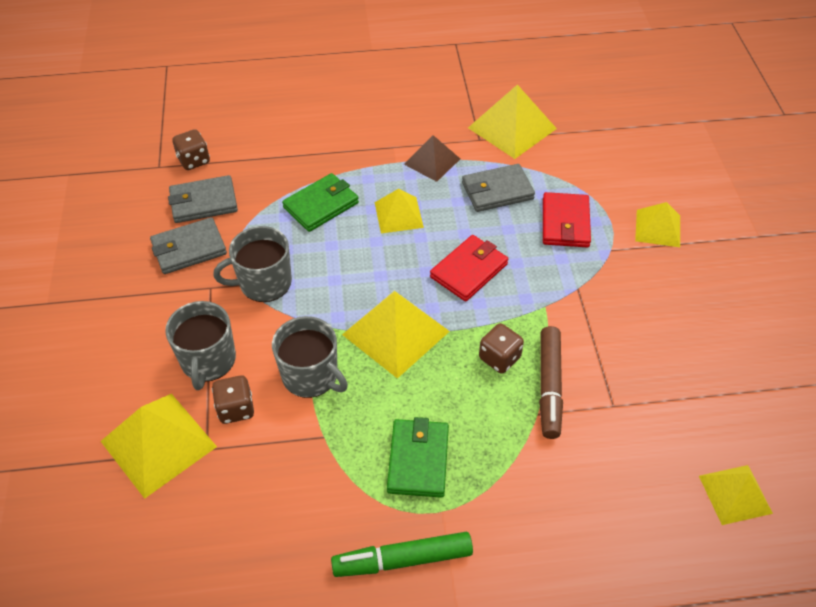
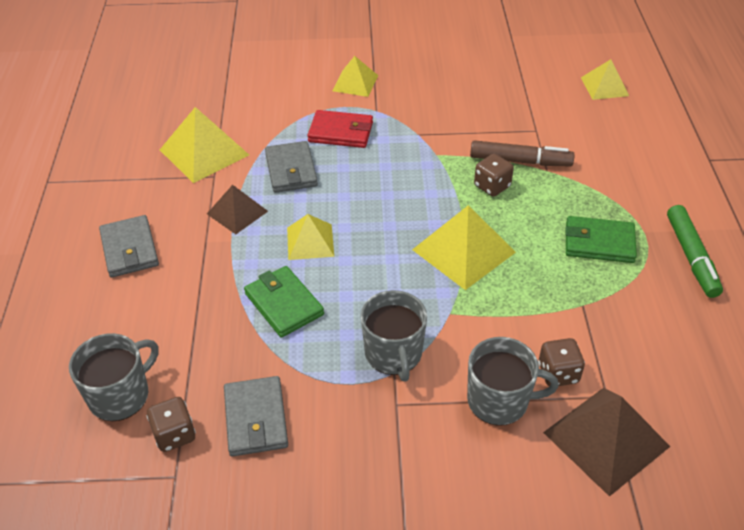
camera: 85 degrees left, 5 degrees down
(158, 443) = (606, 439): yellow pyramid -> brown pyramid
(189, 249) = (333, 429): grey wallet -> grey wallet (130, 249)
(311, 376) = (515, 314): grey mug -> grey mug (120, 395)
(469, 270) = (391, 197): red wallet -> none

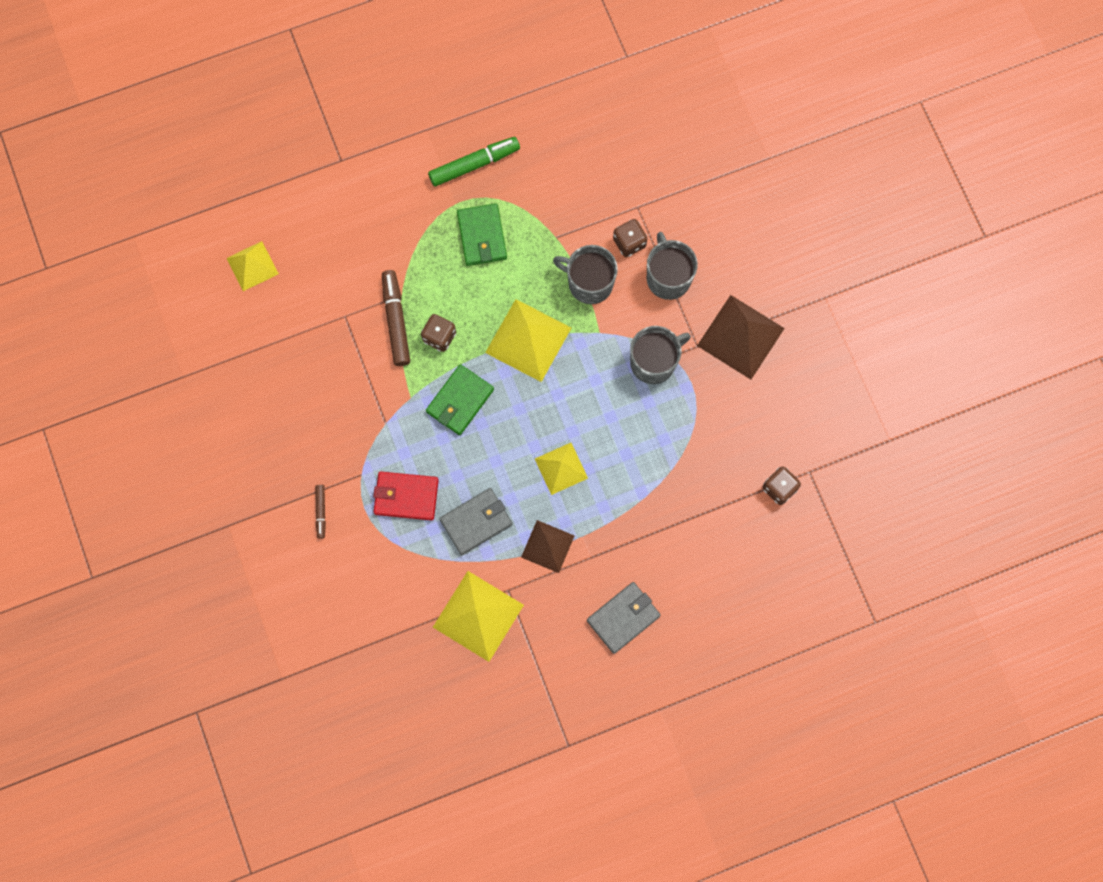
camera: 110 degrees left, 30 degrees up
(120, 395) = (763, 544): grey mug -> grey mug (589, 283)
(256, 419) = (745, 438): grey wallet -> none
(284, 304) = (636, 462): green wallet -> green wallet (460, 401)
(341, 132) = (406, 496): red wallet -> red wallet turned 75 degrees counterclockwise
(355, 83) = (321, 512): yellow pyramid -> brown marker
(606, 439) = (673, 202): brown pyramid -> brown pyramid (740, 337)

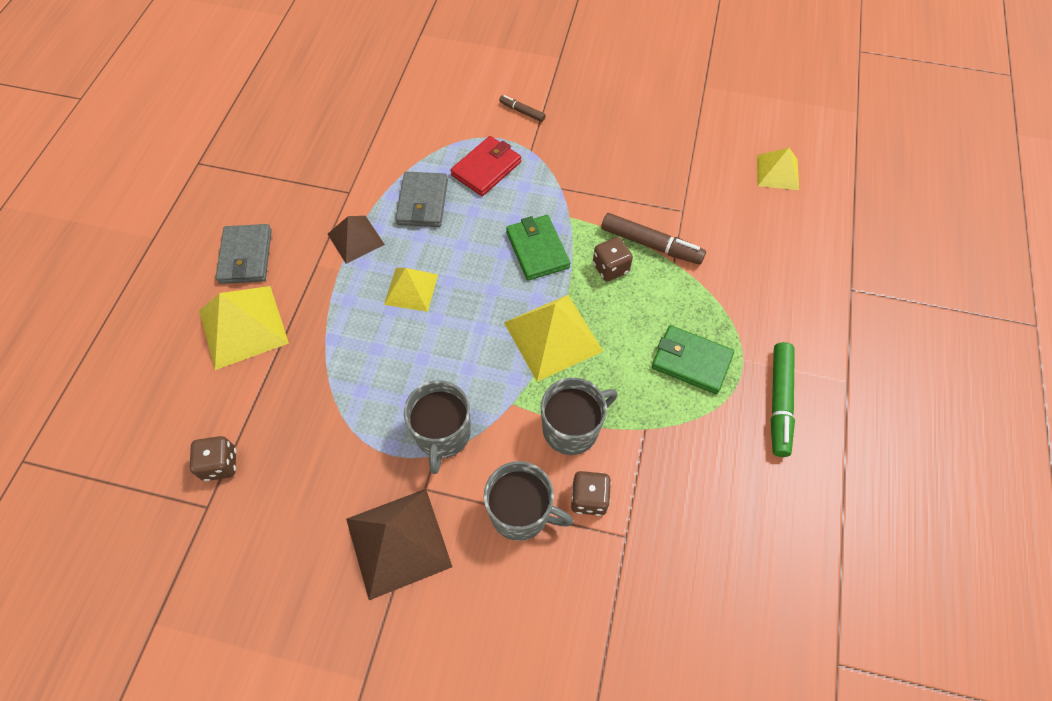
camera: 125 degrees right, 15 degrees down
(478, 616) = (349, 162): yellow pyramid -> yellow pyramid (243, 327)

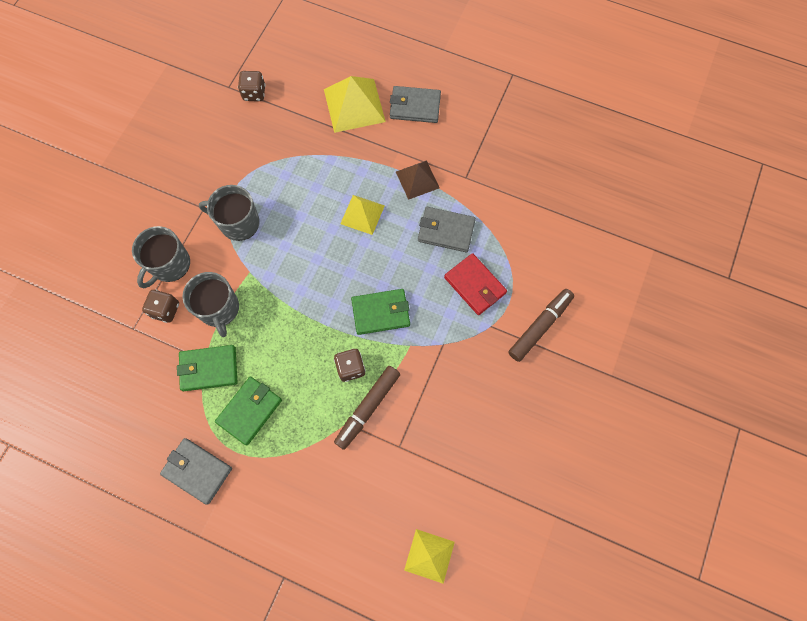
camera: 100 degrees right, 10 degrees up
(398, 542) = (173, 189): brown pyramid -> none
(522, 111) = (540, 326): brown marker -> brown marker, size x1.87
(553, 336) = (297, 310): yellow pyramid -> none
(654, 421) = (209, 369): none -> green wallet
(779, 402) = (197, 471): green marker -> grey wallet

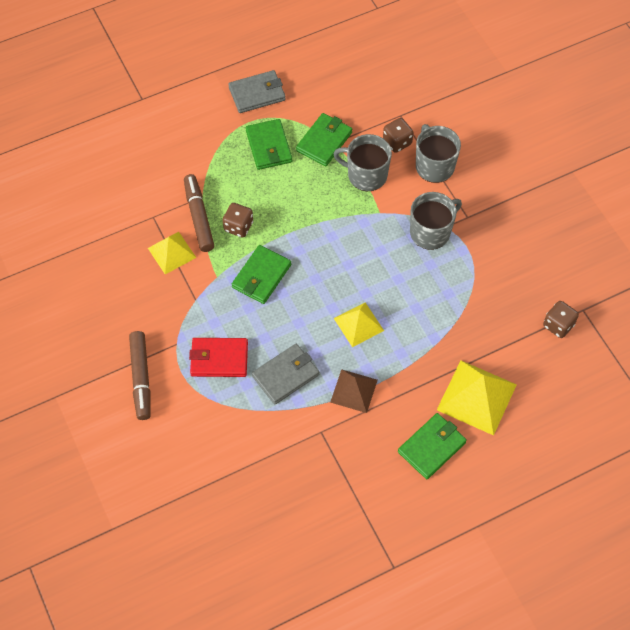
camera: 130 degrees right, 10 degrees down
(415, 106) = (431, 447): grey wallet -> green wallet
(429, 556) = (68, 183): yellow pyramid -> yellow pyramid (171, 252)

